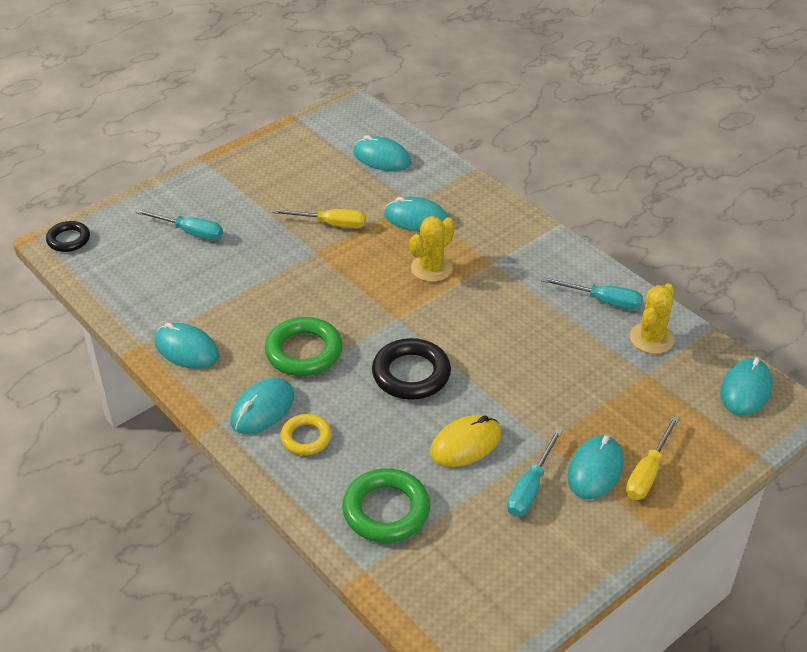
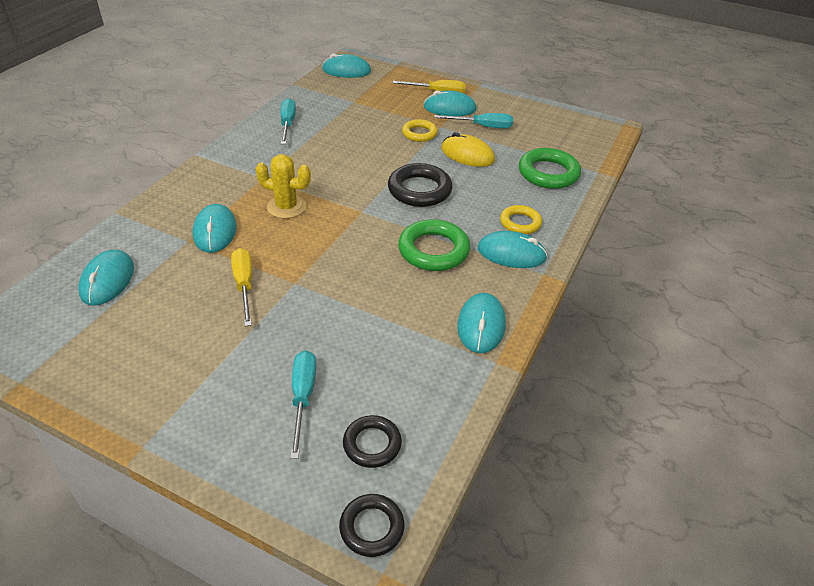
camera: 115 degrees left, 0 degrees up
(125, 255) = (372, 444): none -> black ring
(536, 414) = (419, 133): none -> yellow ring
(651, 338) = (318, 103): yellow cactus -> none

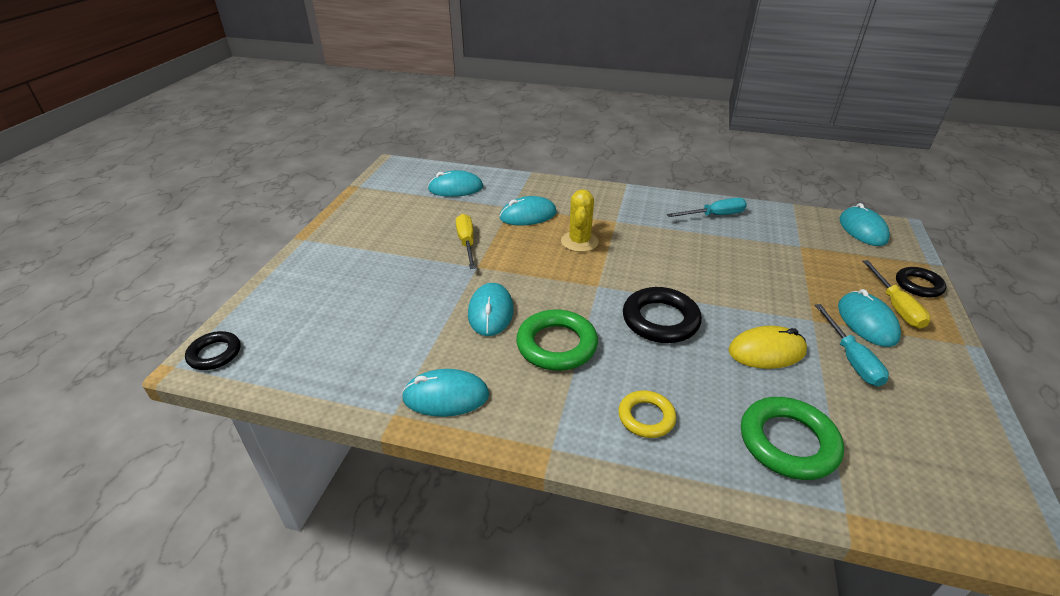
camera: 80 degrees right, 5 degrees down
(244, 285) = (466, 243): yellow screwdriver -> yellow screwdriver turned 75 degrees counterclockwise
(303, 397) = (345, 296): turquoise screwdriver -> none
(372, 444) = (294, 341): black ring -> black ring (918, 285)
(419, 133) = (778, 304): yellow ring -> none
(467, 154) = (766, 351): yellow mouse -> yellow mouse turned 60 degrees clockwise
(511, 253) = (578, 413): turquoise mouse -> turquoise mouse (490, 312)

